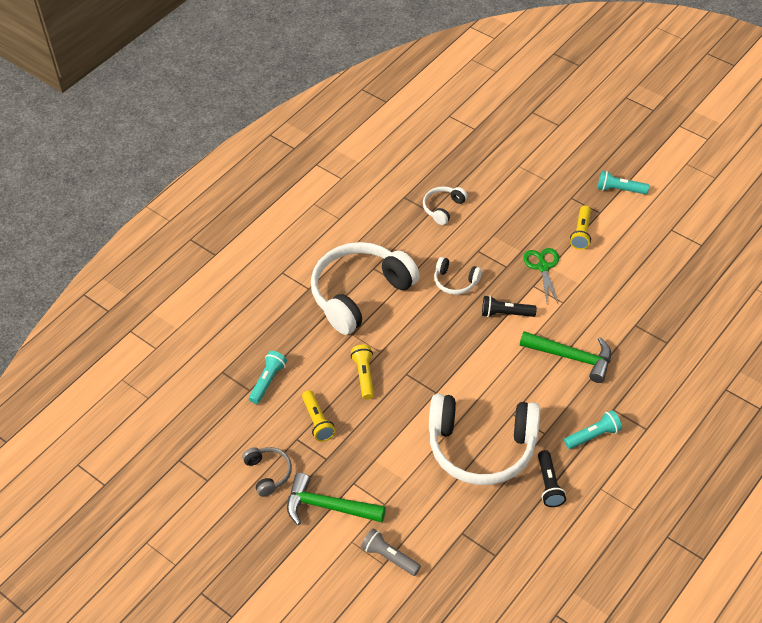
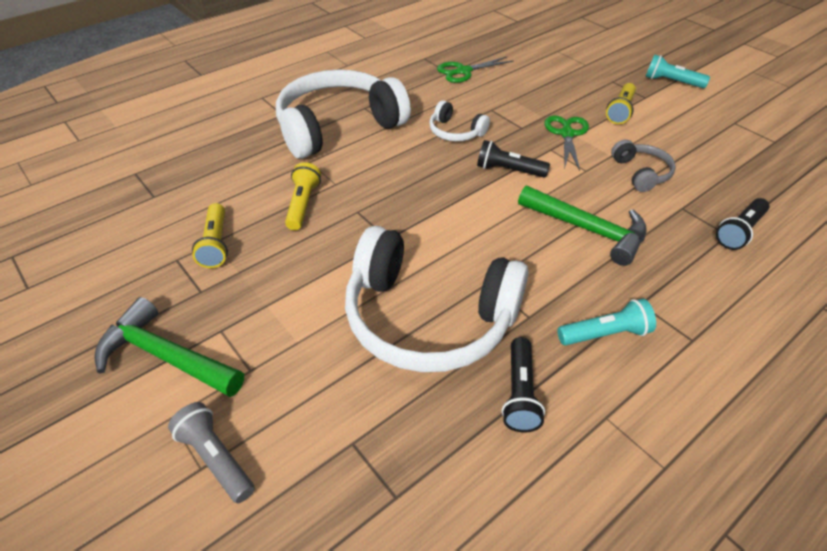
camera: 10 degrees right, 5 degrees down
(268, 381) = (181, 191): turquoise flashlight -> none
(268, 473) = (112, 294): grey headphones -> grey headphones (641, 173)
(443, 208) = (463, 71): white headphones -> green scissors
(674, 338) = (739, 231): none -> black flashlight

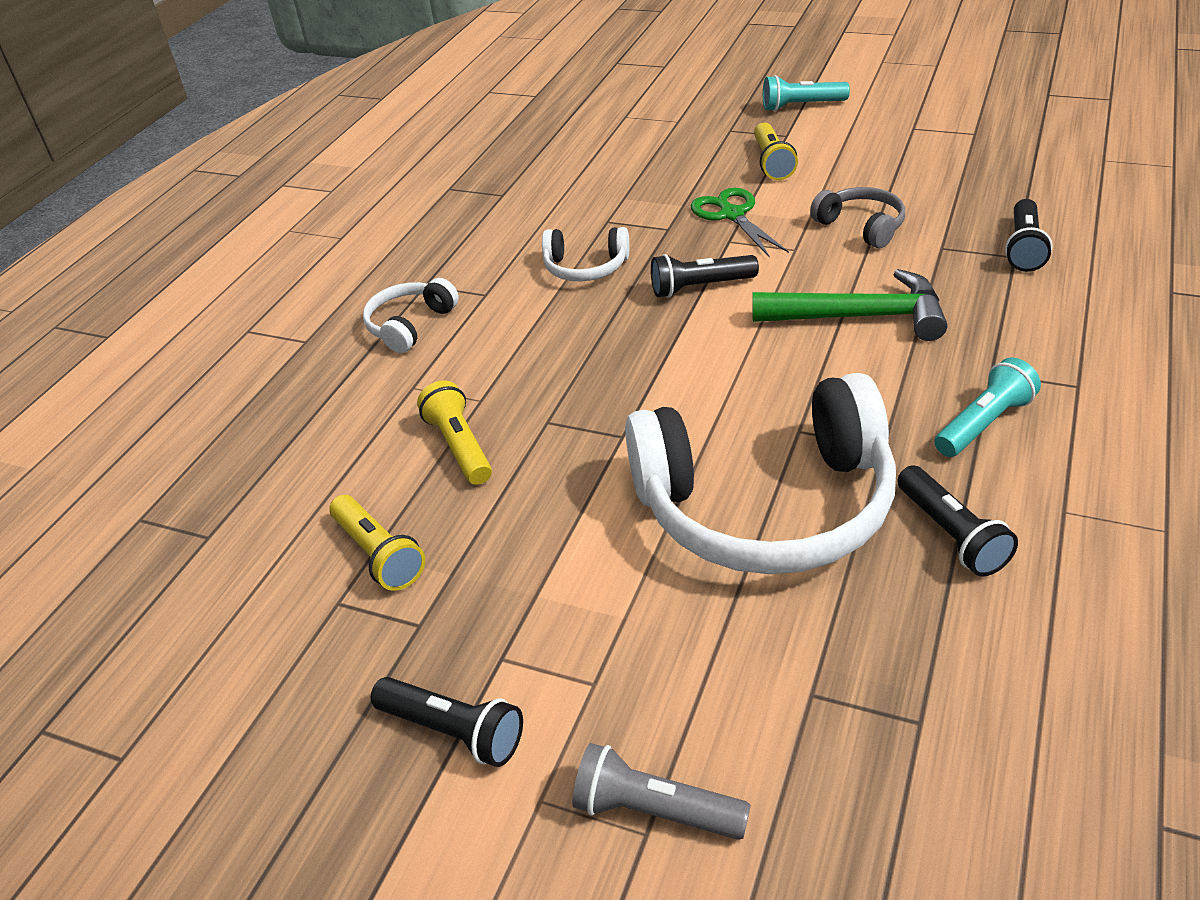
camera: 25 degrees left, 5 degrees down
(165, 356) = (453, 731): green hammer -> black flashlight
(338, 127) = (410, 325): white headphones -> white headphones, size x0.45
(463, 71) = (522, 186): green scissors -> none

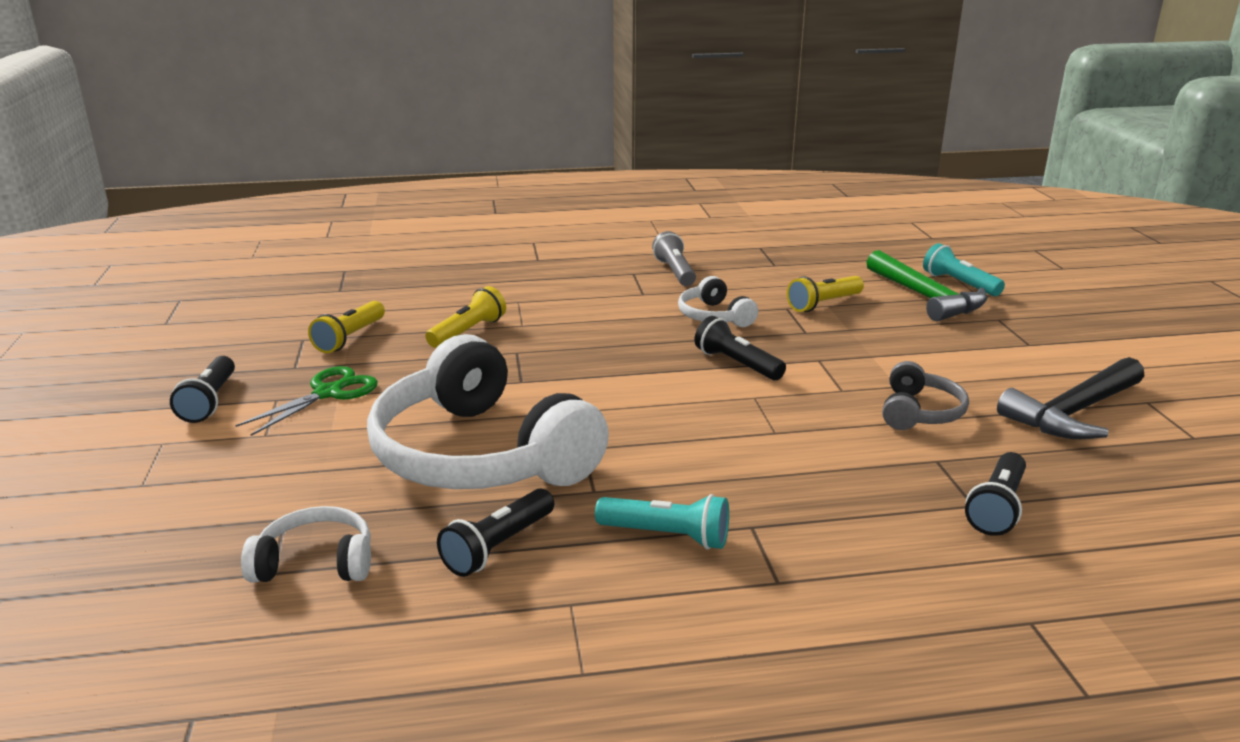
camera: 55 degrees right, 15 degrees down
(410, 325) = (583, 282): white headphones -> white headphones (316, 562)
(655, 810) = (161, 483): grey flashlight -> grey flashlight (675, 272)
(732, 215) = (860, 351): green scissors -> green scissors (328, 393)
(772, 163) = (970, 349): yellow flashlight -> yellow flashlight (824, 304)
(801, 106) = (1094, 339): turquoise flashlight -> turquoise flashlight (959, 284)
(860, 317) = (770, 442): green hammer -> green hammer (926, 297)
(909, 162) = (1073, 412): none -> black hammer
(1024, 248) = (997, 507): black flashlight -> black flashlight turned 45 degrees counterclockwise

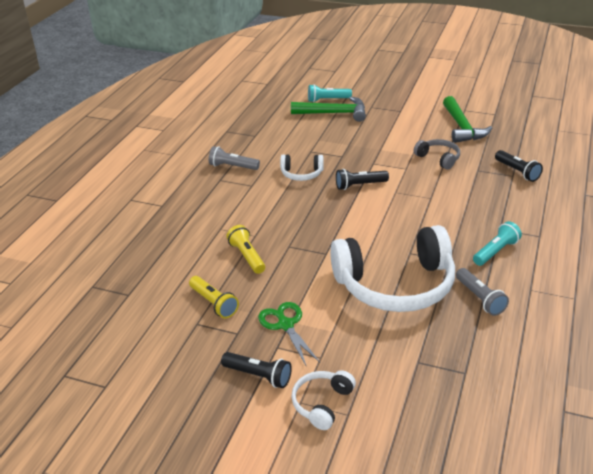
camera: 60 degrees left, 10 degrees up
(316, 562) = (464, 357): white headphones -> white headphones (322, 403)
(498, 546) = (480, 298): black flashlight -> grey flashlight
(824, 304) = (316, 140): yellow flashlight -> none
(1073, 412) = (462, 127): black hammer -> green hammer

